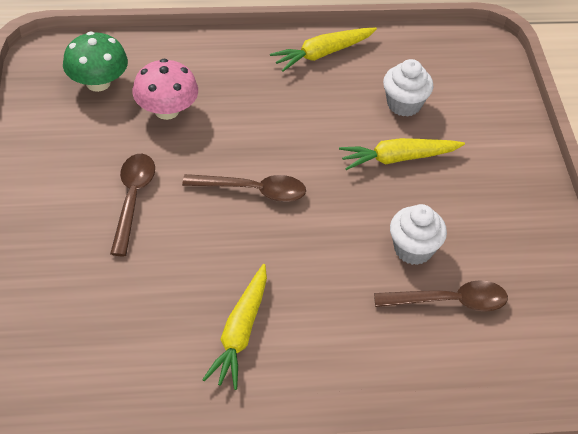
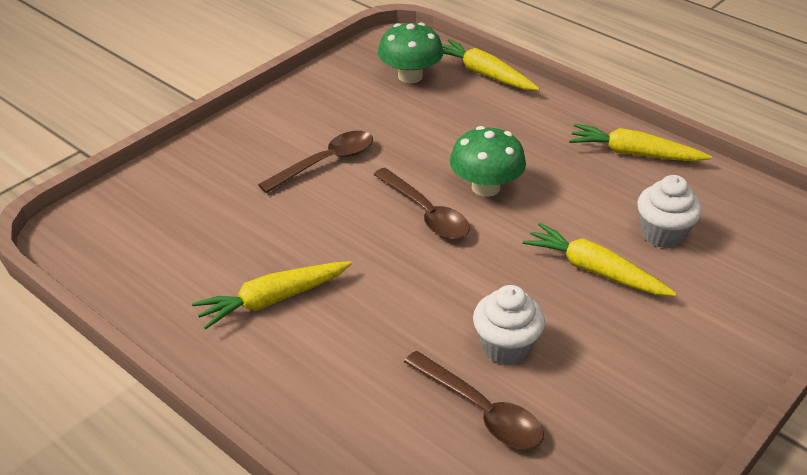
camera: 50 degrees right, 10 degrees down
(150, 47) = (484, 74): none -> yellow carrot
(166, 110) = (436, 121): pink mushroom -> none
(265, 143) = (485, 187): none -> green mushroom

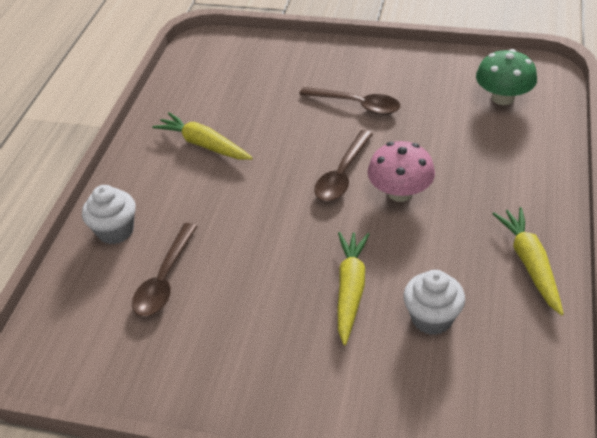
camera: 65 degrees right, 5 degrees up
(484, 74) = (551, 134): yellow carrot -> none
(485, 187) = (400, 192): green mushroom -> pink mushroom
(506, 347) = (232, 269): white cupcake -> white cupcake (115, 231)

